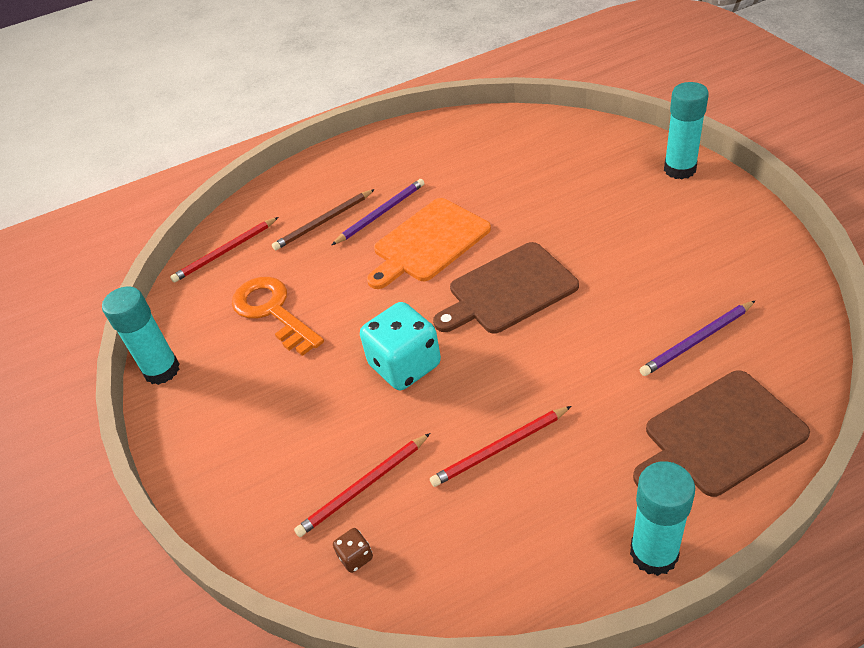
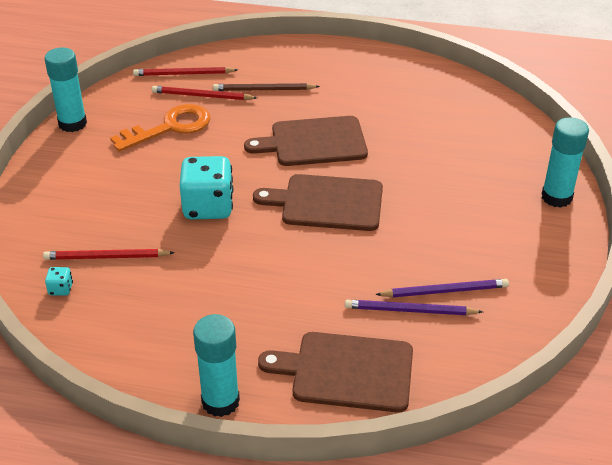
camera: 30 degrees right, 5 degrees down
(273, 311) = (170, 127): orange key -> orange key turned 60 degrees clockwise
(355, 557) = (61, 289): brown dice -> turquoise dice
(381, 213) = (306, 105): purple pencil -> purple pencil (445, 291)
(428, 242) = (314, 142): orange cutting board -> brown cutting board
(500, 448) = (205, 288): red pencil -> red pencil (202, 96)

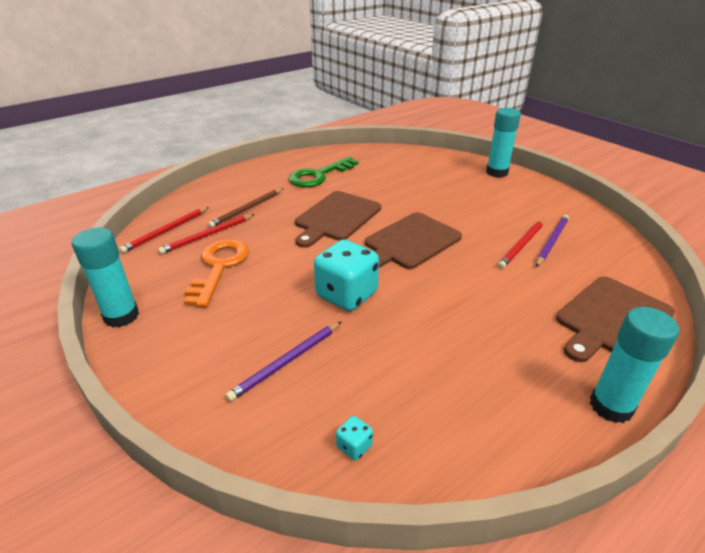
camera: 50 degrees left, 5 degrees down
(106, 257) = (341, 387): red pencil -> red pencil (522, 245)
(376, 91) = (319, 175): none -> green key
(409, 310) = (561, 263): purple pencil -> purple pencil (286, 362)

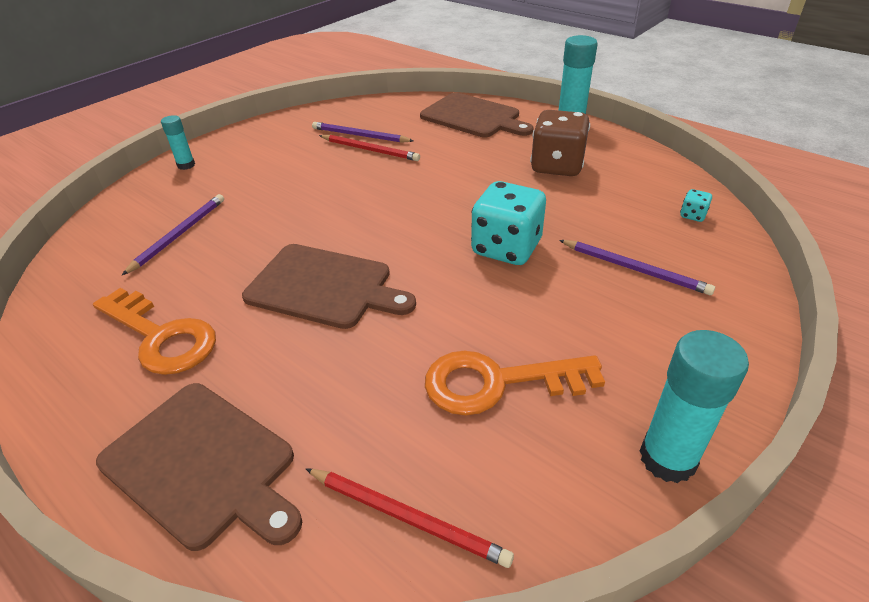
camera: 100 degrees left, 5 degrees up
(207, 235) = (409, 435): red pencil -> none
(247, 209) = (302, 406): brown pencil -> none
(319, 175) = (161, 336): green key -> orange key
(409, 175) = (179, 234): none -> purple pencil
(410, 242) = (380, 216): brown cutting board -> brown cutting board (203, 464)
(484, 360) = (557, 166): none -> brown dice
(497, 172) = (186, 165): turquoise glue stick -> turquoise glue stick, size x0.57

